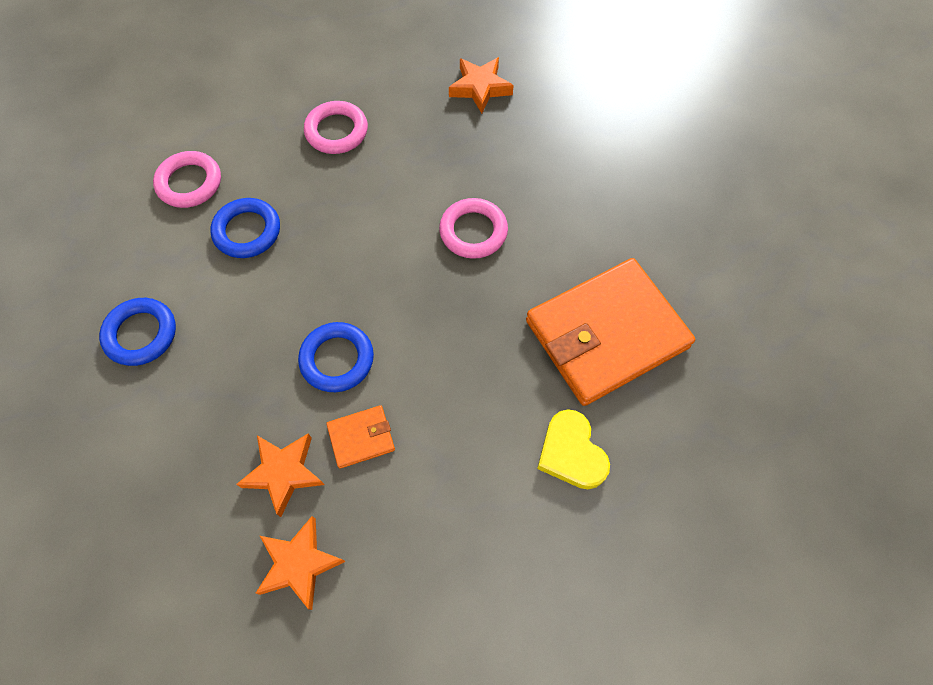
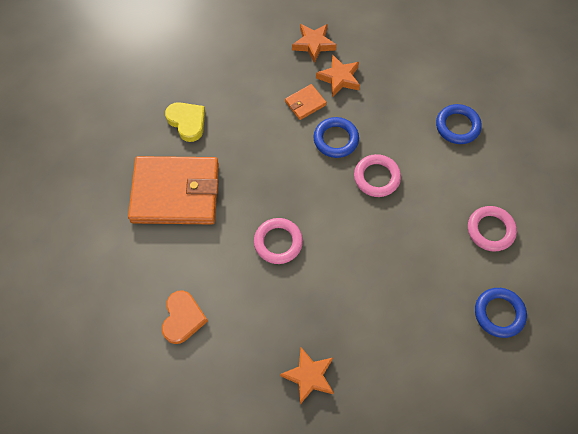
camera: 165 degrees right, 0 degrees up
(247, 231) = (431, 204): blue ring -> blue ring (499, 313)
(336, 131) = (407, 301): pink ring -> pink ring (376, 177)
(606, 334) = (175, 193): orange wallet -> orange wallet turned 45 degrees clockwise
(616, 173) = (183, 318): none -> orange heart

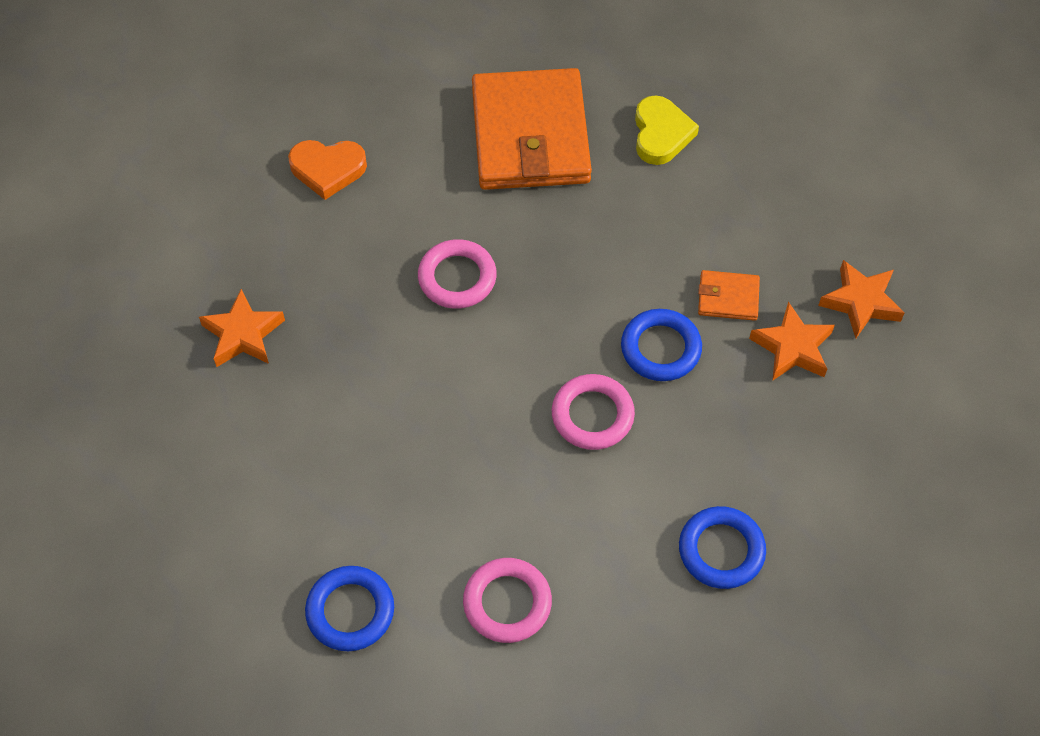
camera: 85 degrees right, 5 degrees down
(187, 122) = (661, 134): yellow heart -> yellow heart turned 45 degrees counterclockwise
(305, 103) = (728, 297): orange wallet -> orange wallet turned 45 degrees counterclockwise

